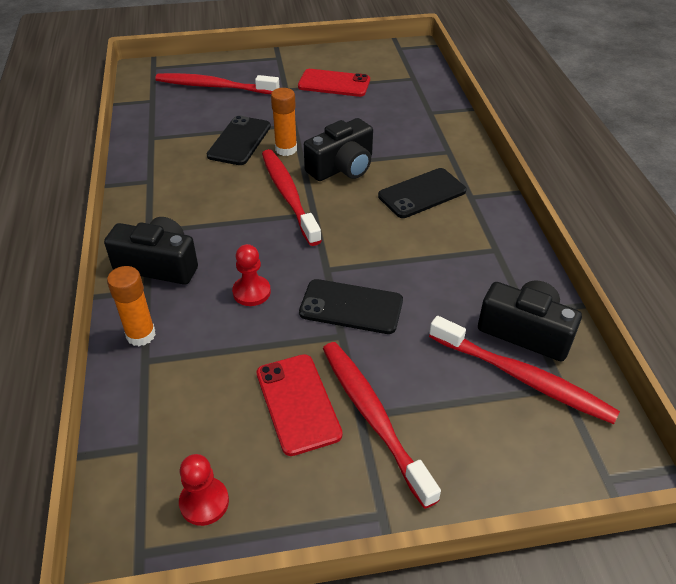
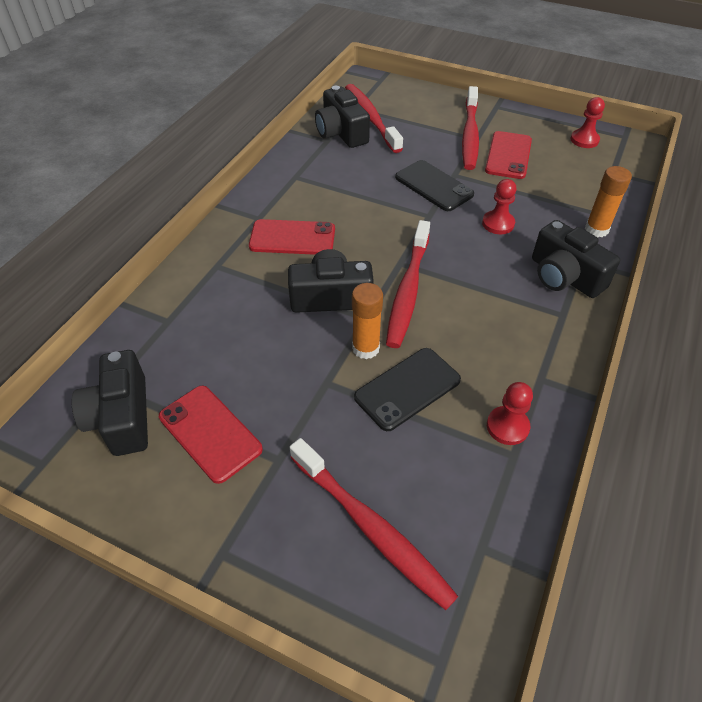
camera: 145 degrees left, 5 degrees up
(161, 148) = (507, 426): none -> red pawn
(388, 72) = (122, 417): none -> black camera
(422, 193) = (292, 238): black phone -> red phone

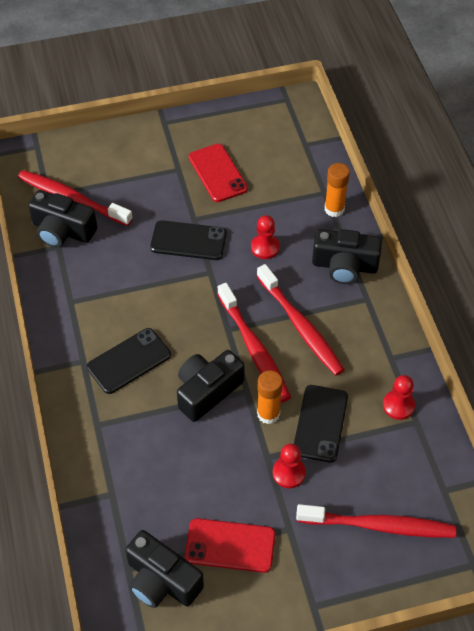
camera: 40 degrees left, 5 degrees up
(292, 238) = (129, 361): red phone -> black phone
(470, 135) = (170, 169): red toothbrush -> red toothbrush (300, 326)
(584, 140) = (260, 121): red pawn -> red pawn (289, 473)

